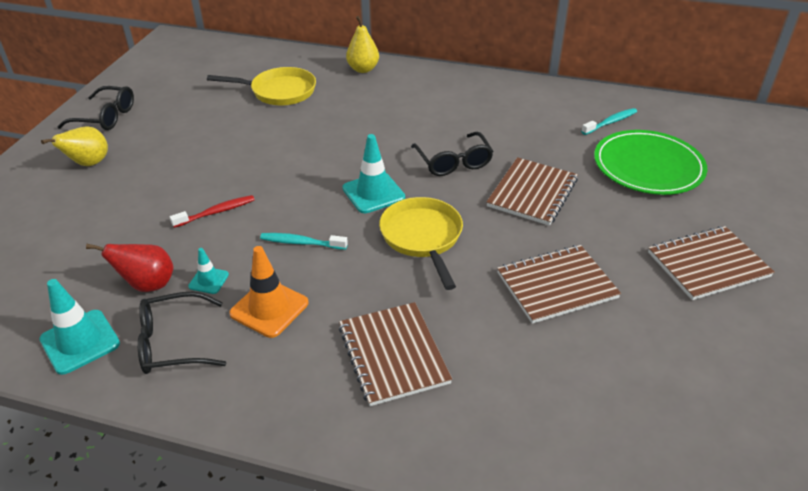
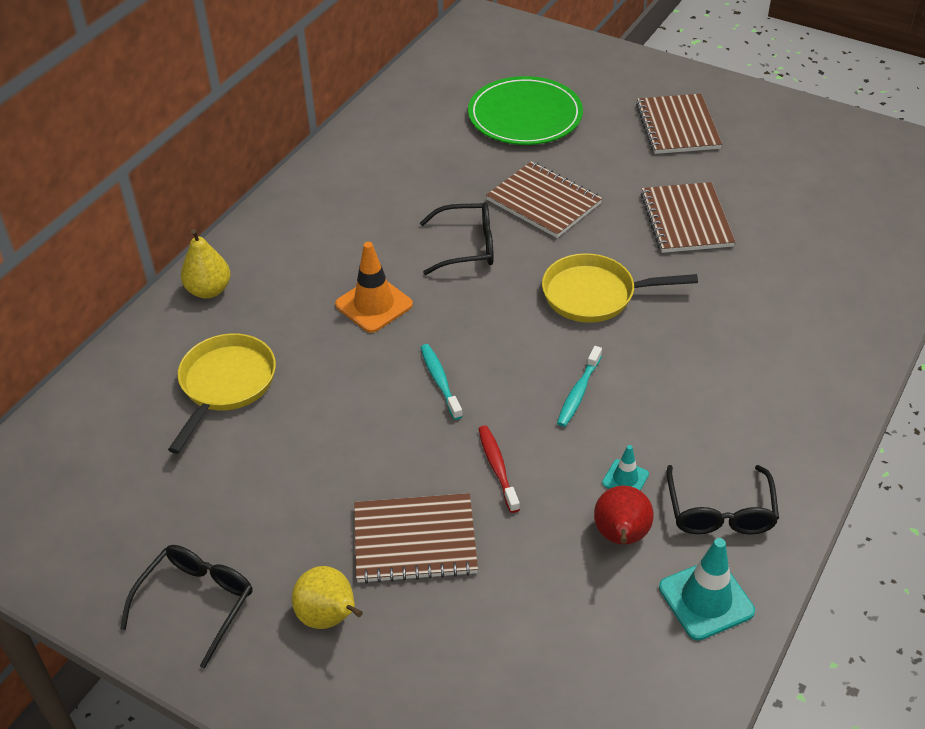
camera: 75 degrees left, 5 degrees up
(269, 308) = (680, 428): orange traffic cone -> orange traffic cone (374, 305)
(373, 193) = (504, 321): turquoise traffic cone -> none
(393, 354) = (758, 343): brown notebook -> brown notebook (415, 540)
(610, 122) = (437, 117): turquoise toothbrush -> turquoise toothbrush (440, 381)

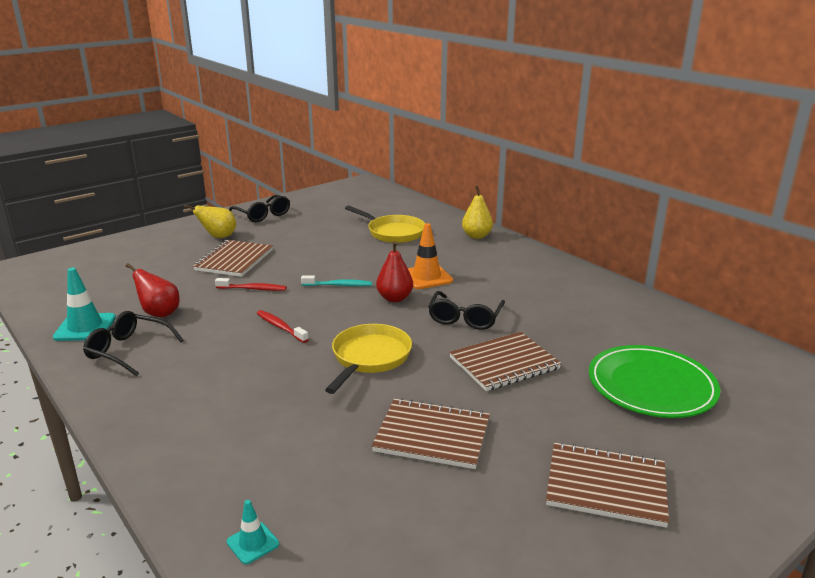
camera: 110 degrees right, 20 degrees down
(449, 316) = (394, 298): none -> red pear
(578, 392) = (280, 327): turquoise toothbrush -> red toothbrush
(625, 479) = (195, 325): turquoise traffic cone -> turquoise traffic cone (253, 543)

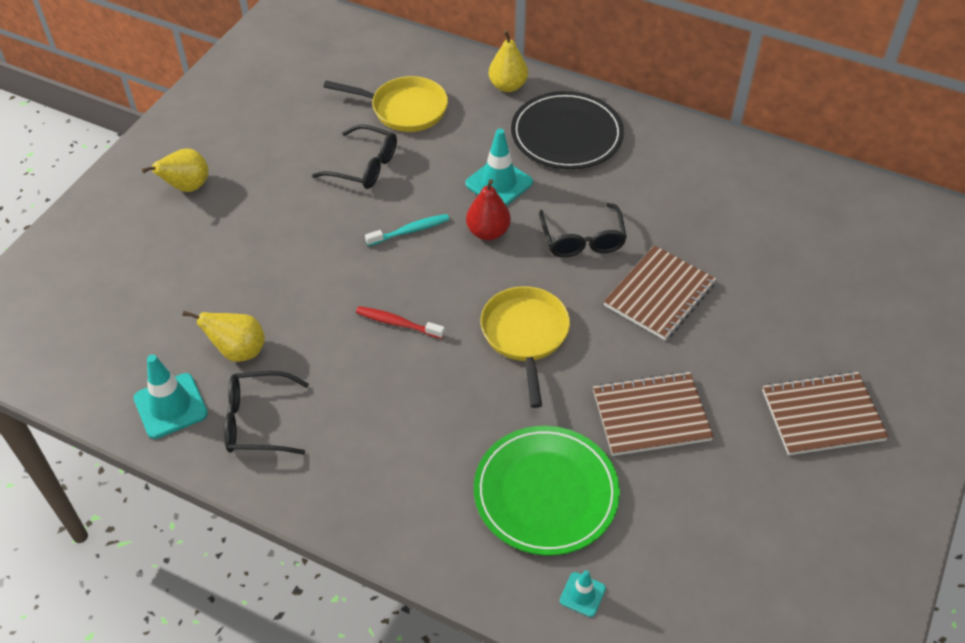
camera: 25 degrees left, 25 degrees up
(159, 313) = (238, 351): red pear -> yellow pear
(234, 260) = (248, 226): brown notebook -> none
(253, 289) = (315, 271): red toothbrush -> none
(262, 215) = (207, 122): black glasses -> black glasses (364, 166)
(426, 277) = (499, 183): orange traffic cone -> turquoise traffic cone
(500, 265) = (566, 134): none -> black plate
(651, 385) = (804, 276): green plate -> green plate (546, 492)

